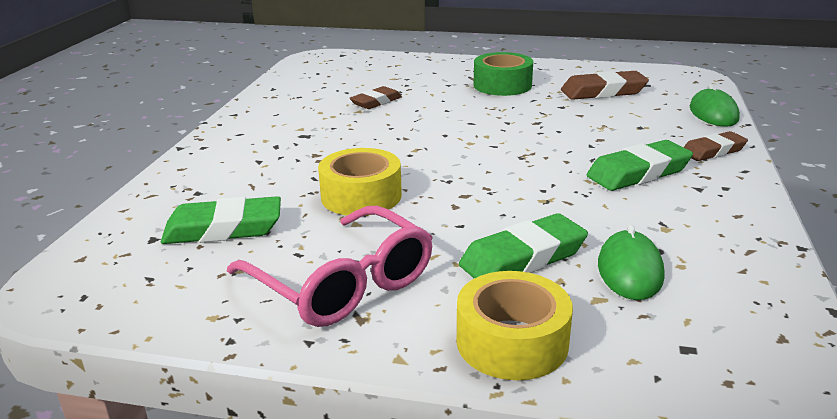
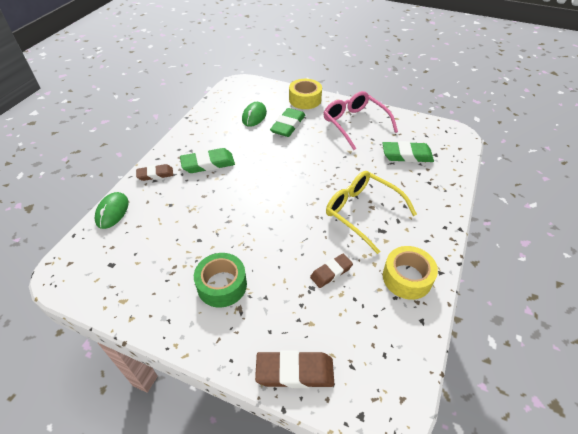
camera: 170 degrees left, 20 degrees up
(332, 147) = (362, 212): none -> yellow glasses
(361, 196) = (346, 167): yellow tape -> yellow tape (407, 278)
(523, 258) = (288, 125): green eraser -> green eraser turned 45 degrees counterclockwise
(603, 92) = (153, 257): brown eraser -> brown eraser (295, 371)

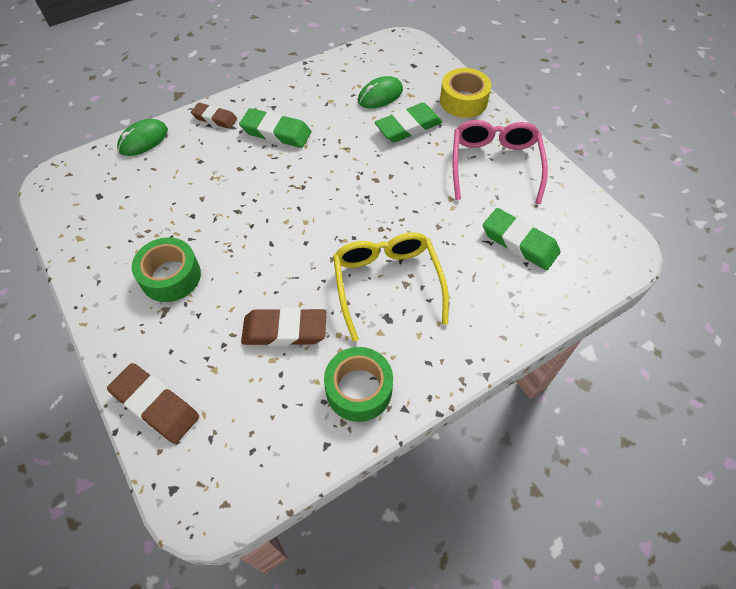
camera: 35 degrees right, 10 degrees up
(331, 272) = (284, 330): brown eraser -> brown eraser, size x1.53
(407, 278) = (359, 389): yellow tape -> green tape

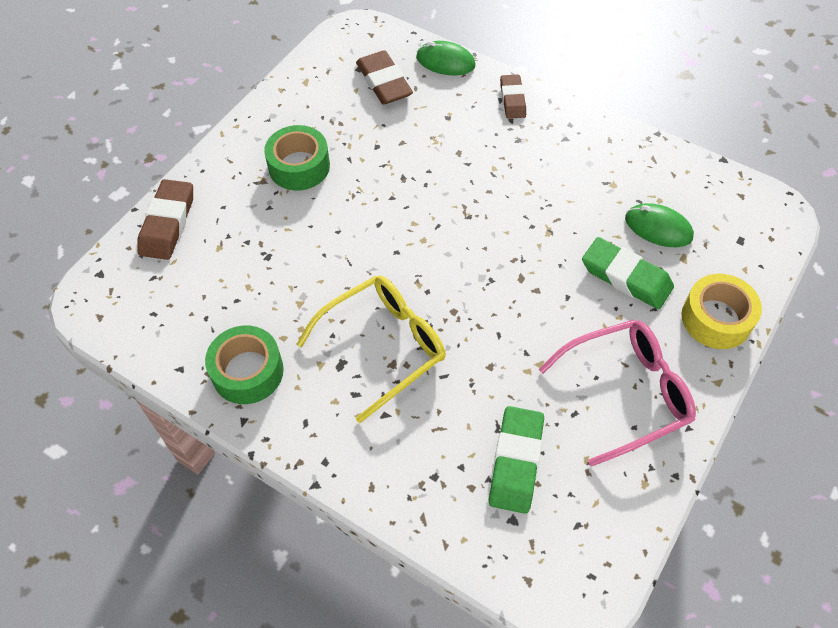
camera: 65 degrees right, 0 degrees up
(276, 132) = (529, 158): green eraser -> none
(284, 330) = (284, 282): brown eraser -> brown eraser (384, 82)

